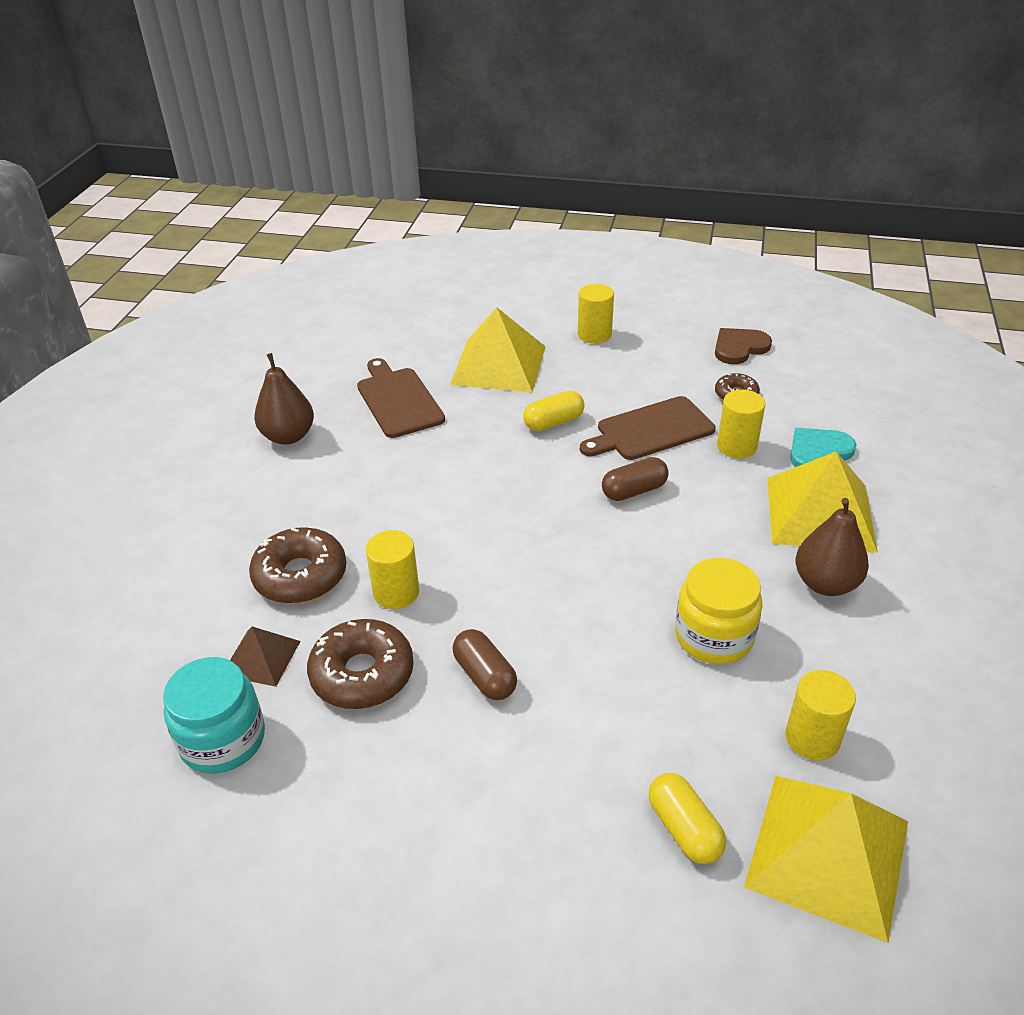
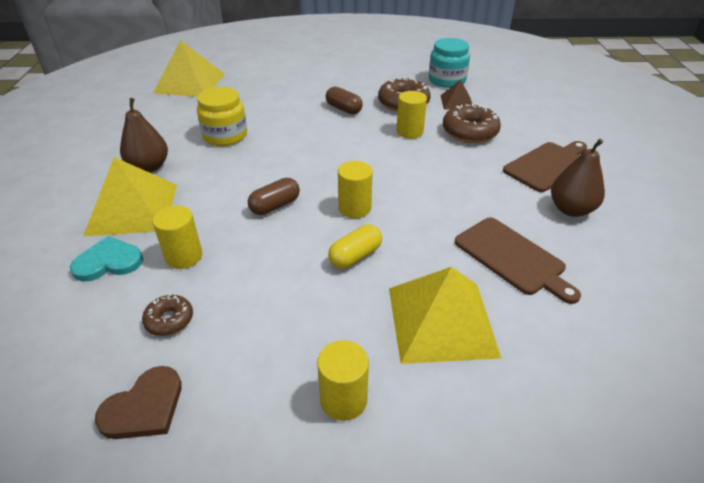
camera: 165 degrees right, 0 degrees up
(650, 430) = (263, 261): brown cutting board -> brown cutting board (548, 165)
(684, 829) = (246, 82): yellow capsule -> none
(812, 738) = (184, 108): yellow cylinder -> yellow cylinder (354, 208)
(818, 452) = (108, 262): turquoise heart -> turquoise heart turned 150 degrees counterclockwise

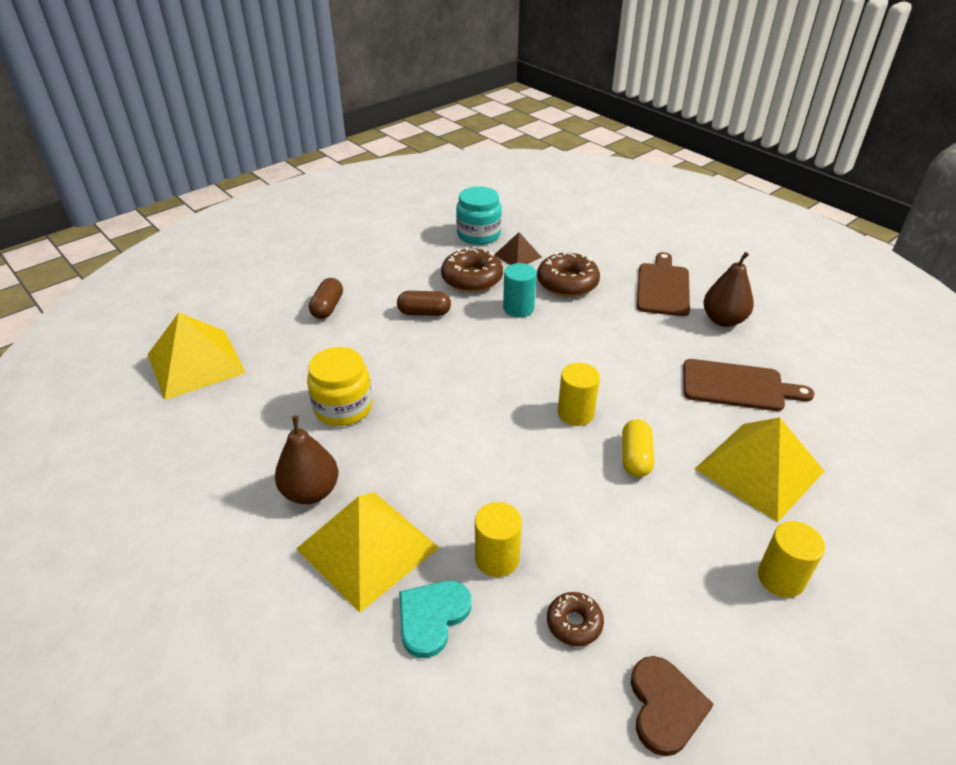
camera: 40 degrees left, 0 degrees up
(275, 206) = (505, 453): brown capsule -> brown capsule (328, 307)
(409, 132) = (518, 308): yellow cylinder -> turquoise cylinder

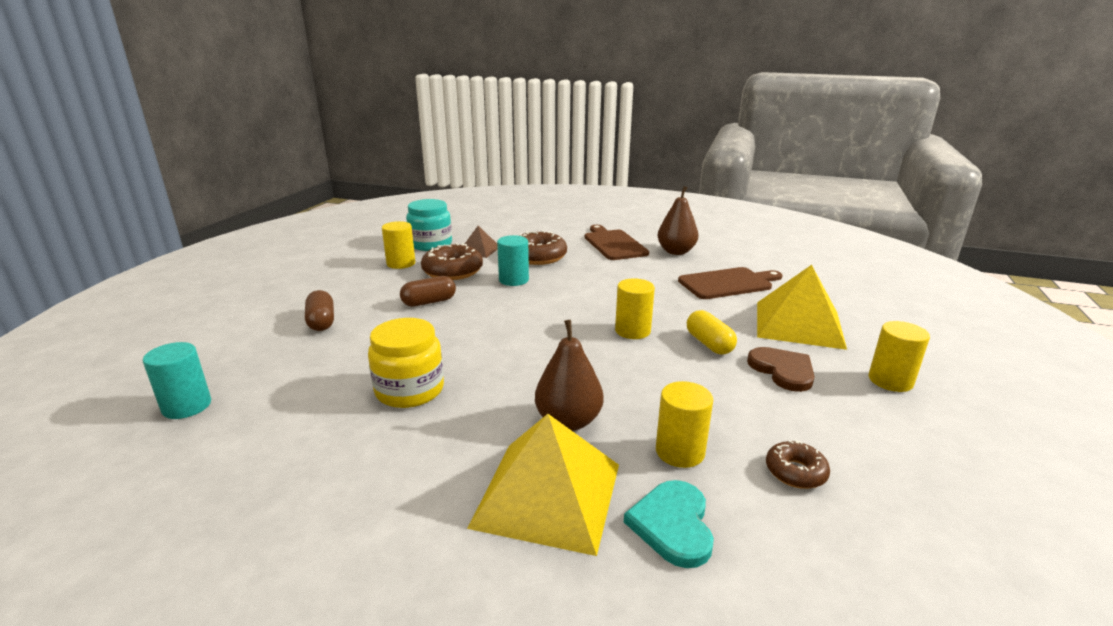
camera: 30 degrees left, 15 degrees down
(195, 363) = (187, 406): yellow pyramid -> turquoise cylinder
(311, 492) = (437, 470): brown pear -> brown pear (568, 421)
(434, 254) = (401, 263): none -> yellow cylinder
(665, 706) = (928, 499): brown heart -> brown heart (782, 370)

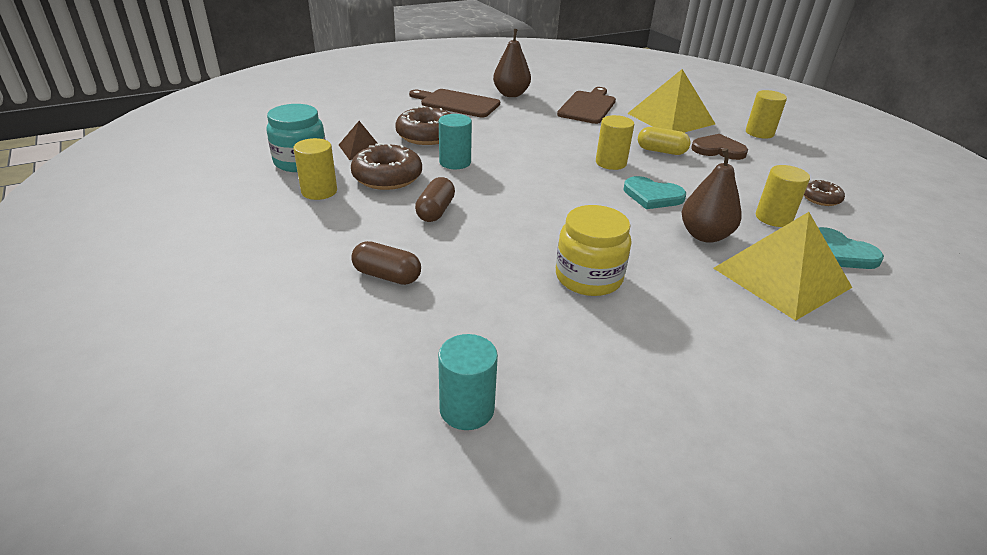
camera: 50 degrees left, 10 degrees up
(603, 370) = (652, 196): none -> turquoise heart

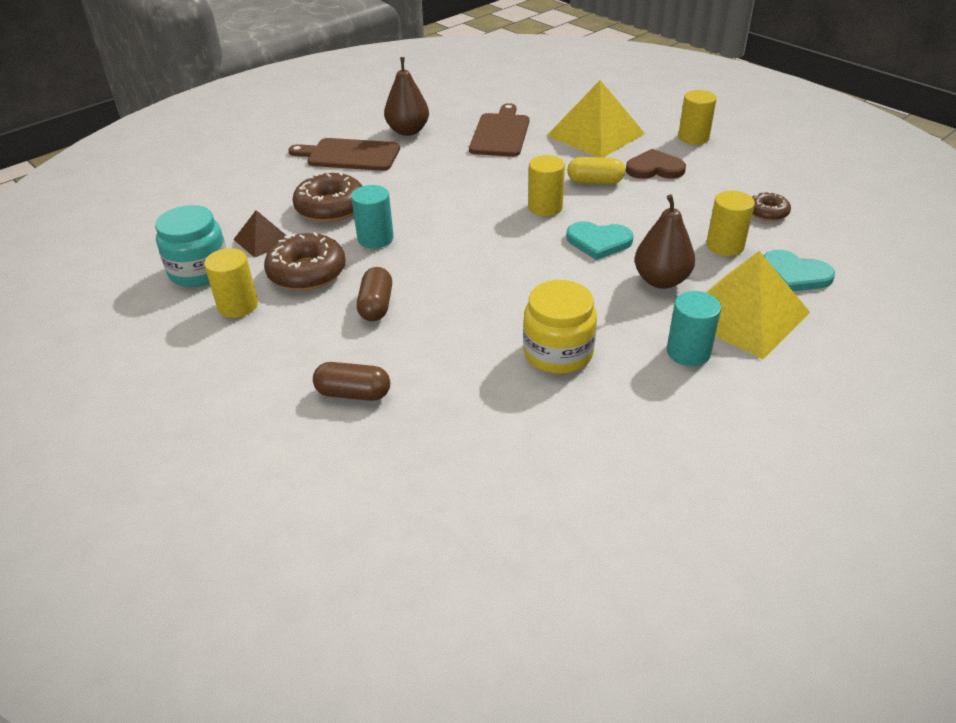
camera: 10 degrees left, 5 degrees up
(467, 409) = (482, 516): turquoise cylinder -> turquoise cylinder (688, 352)

